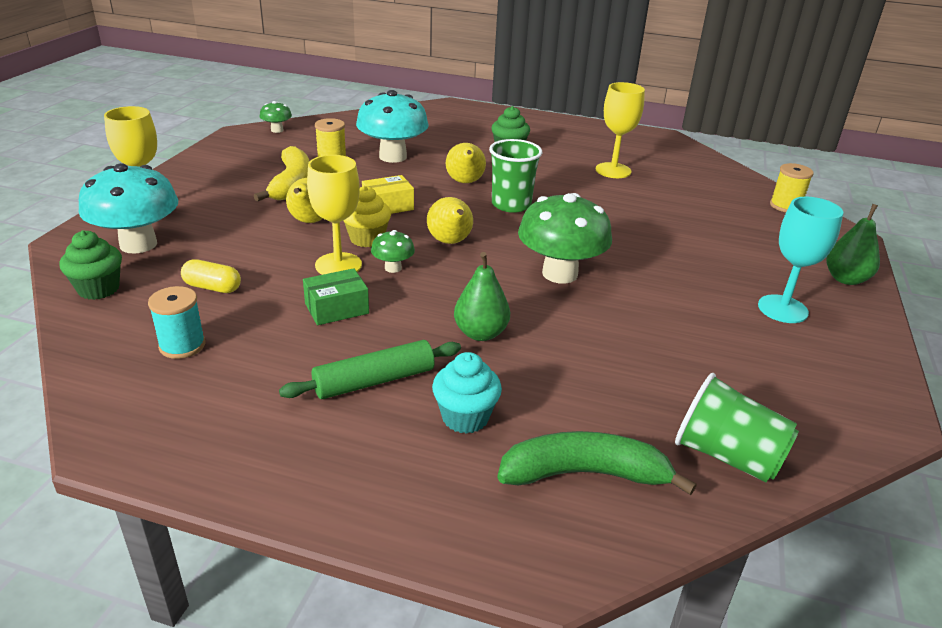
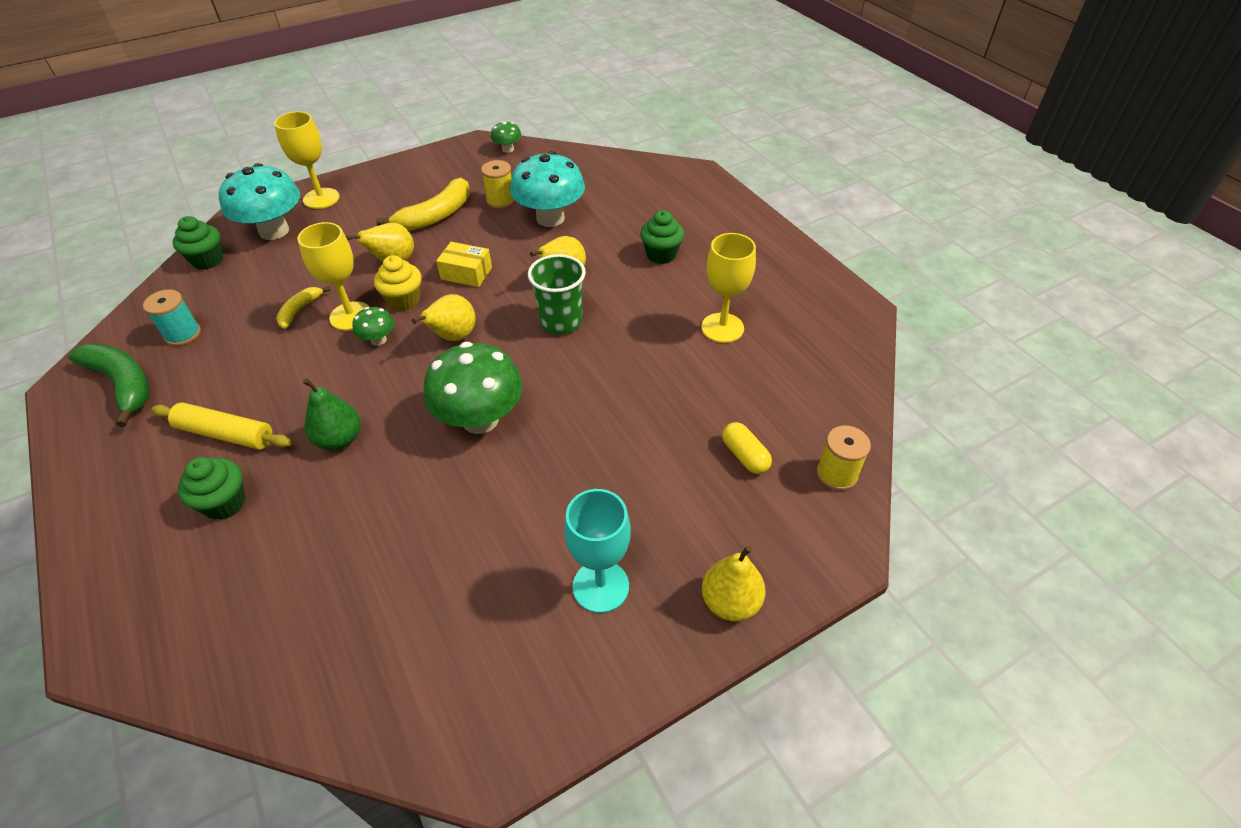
camera: 45 degrees right, 15 degrees up
(212, 287) = (259, 294): yellow capsule -> yellow capsule (745, 456)
(280, 281) = (300, 310): none -> yellow banana
(336, 308) = (294, 356): green box -> none
(374, 381) = (225, 434): green rolling pin -> yellow rolling pin
(465, 417) = (225, 503): turquoise cupcake -> green cupcake
(585, 473) = (214, 605): green banana -> green banana (123, 384)
(727, 456) = (312, 674): green cup -> none
(845, 279) = (730, 602): green pear -> yellow pear

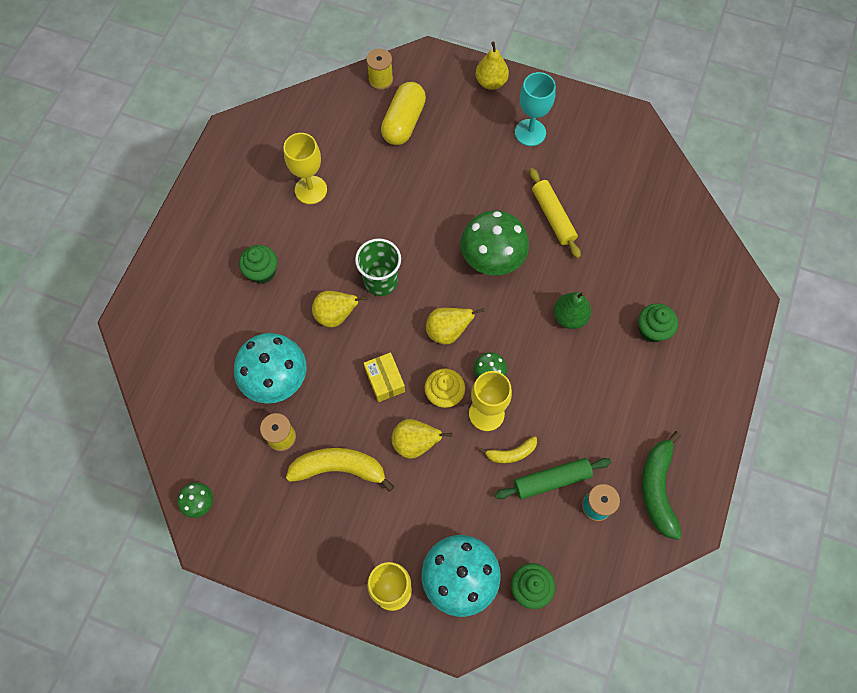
camera: 130 degrees left, 20 degrees up
(225, 434) = (624, 381): yellow rolling pin -> yellow rolling pin (553, 216)
(244, 321) = (551, 480): none -> green rolling pin
(745, 456) = (403, 122): yellow capsule -> yellow capsule, size x1.76

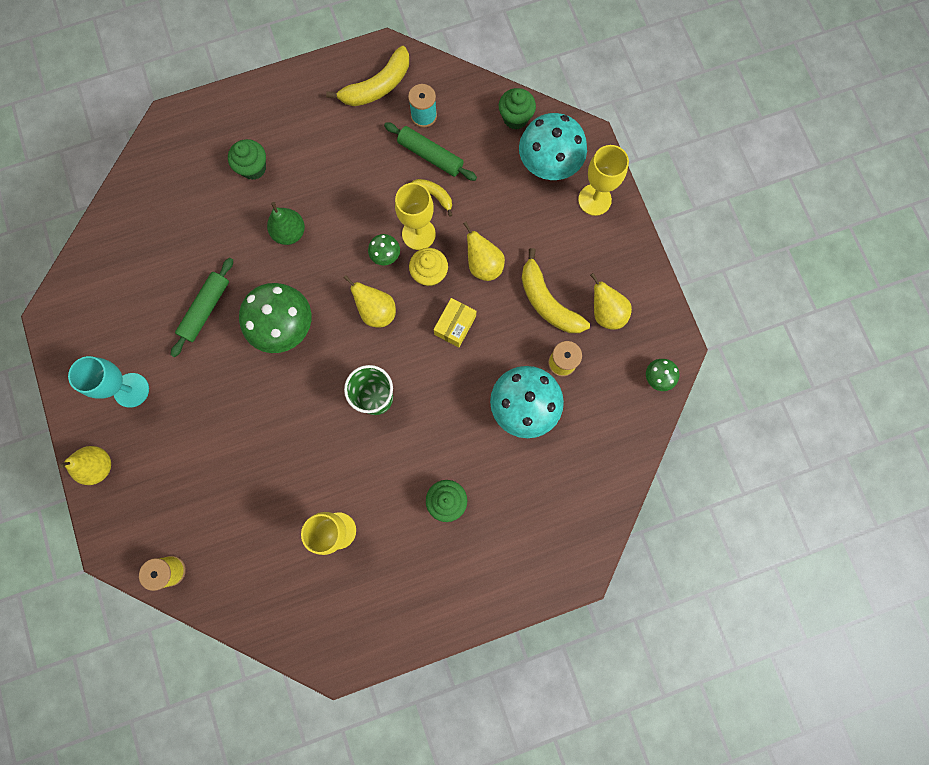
camera: 130 degrees left, 10 degrees up
(336, 315) = (434, 407): yellow pear -> yellow pear (606, 313)
(403, 122) = (203, 509): yellow capsule -> none
(553, 216) = (205, 309): yellow rolling pin -> green rolling pin
(657, 488) = (377, 87): green banana -> yellow banana

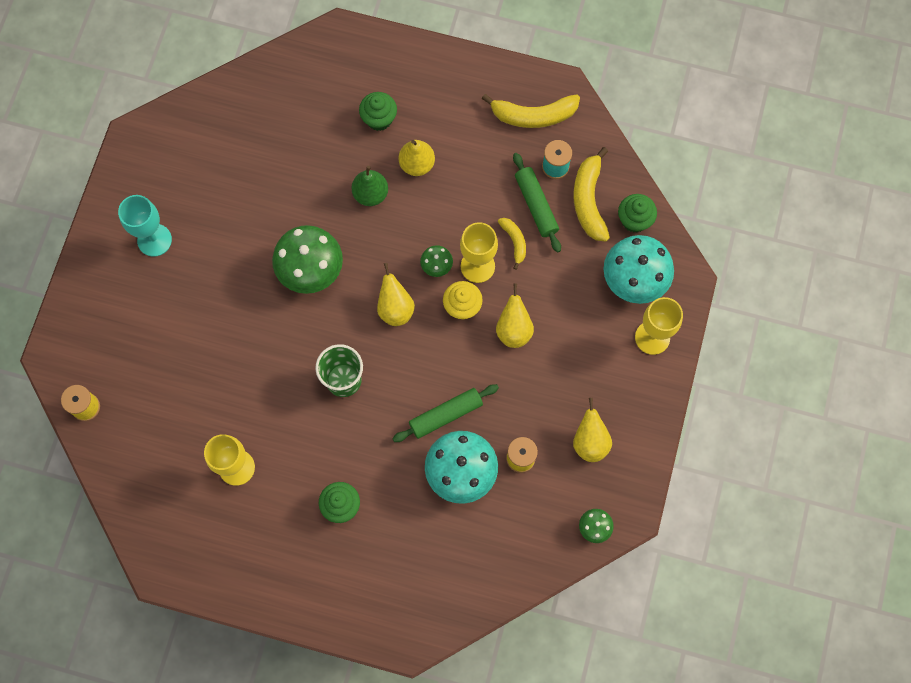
camera: 35 degrees right, 5 degrees down
(99, 466) = (88, 284): yellow pear -> yellow pear (417, 164)
(205, 309) = (258, 213): green rolling pin -> green rolling pin (445, 415)
(455, 325) = (452, 364): yellow box -> none
(547, 302) = (545, 398): yellow banana -> yellow banana (588, 200)

